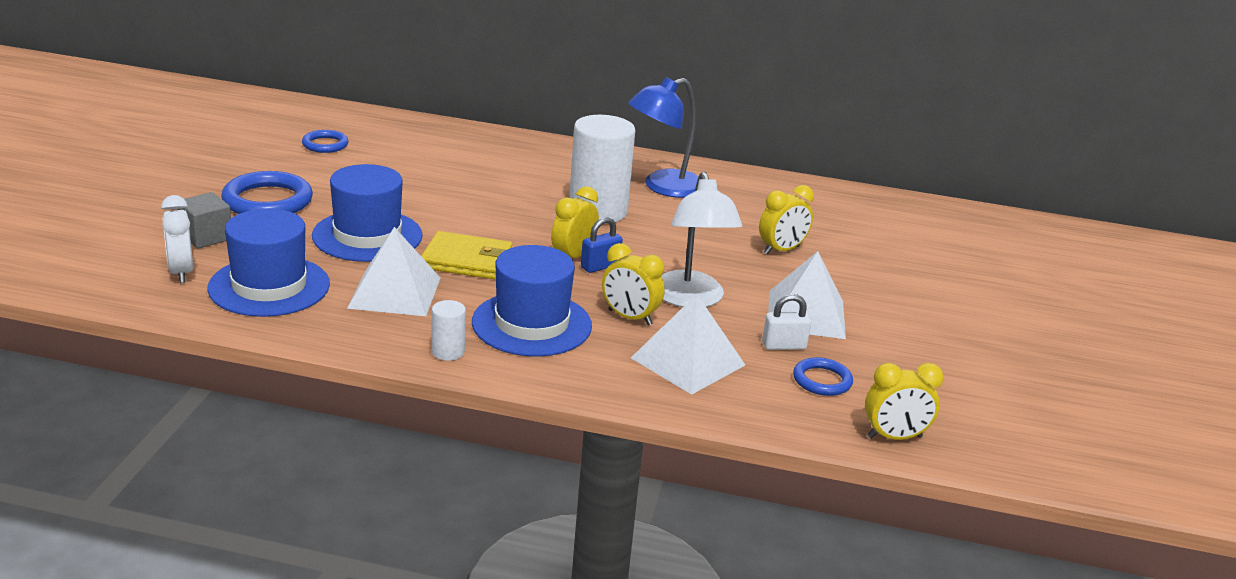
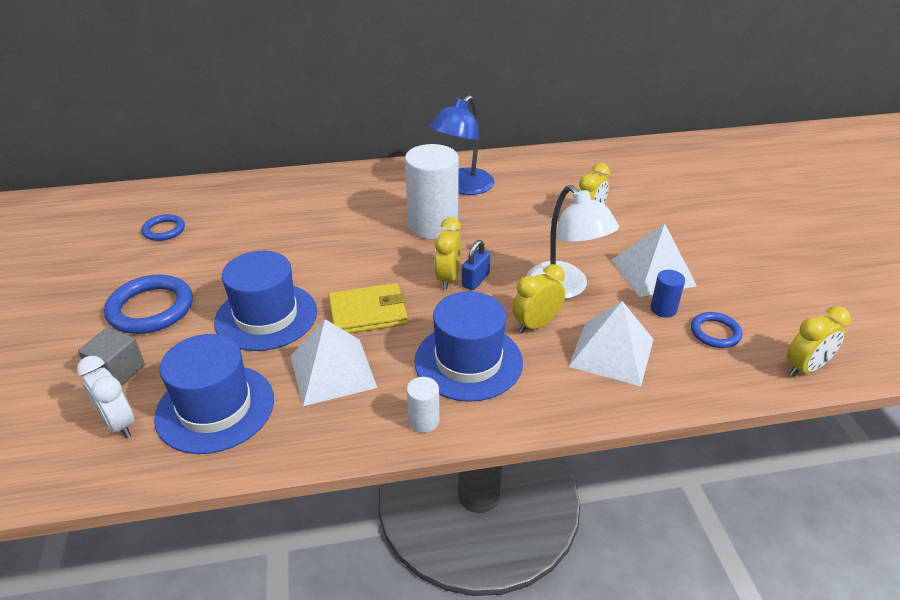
camera: 20 degrees left, 10 degrees up
(629, 317) = (536, 324): yellow clock -> yellow clock turned 135 degrees clockwise
(784, 346) = (663, 309): white padlock -> blue cylinder

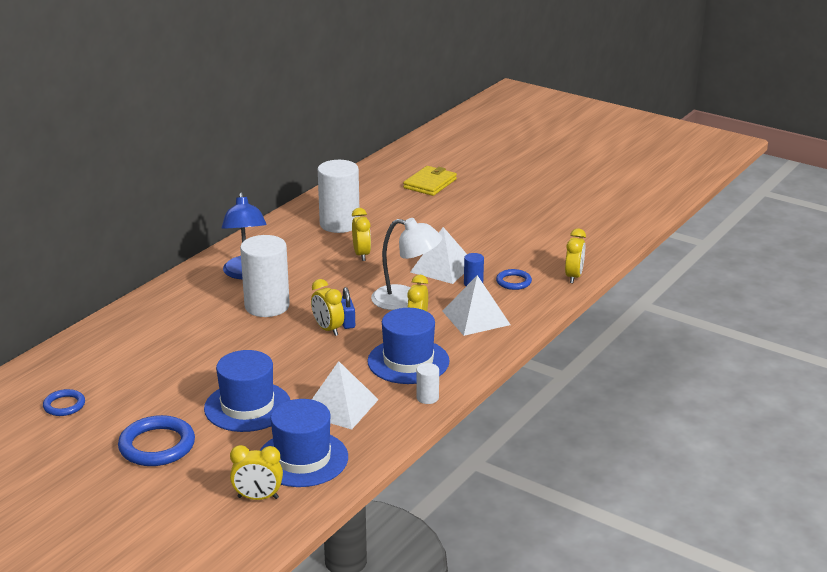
camera: 45 degrees left, 10 degrees down
(118, 371) = (204, 481): grey cube -> none
(118, 424) = (258, 497): white clock -> yellow clock
(368, 312) = (309, 371): yellow wallet -> yellow wallet (430, 183)
(610, 179) = (339, 224): none -> white cylinder

